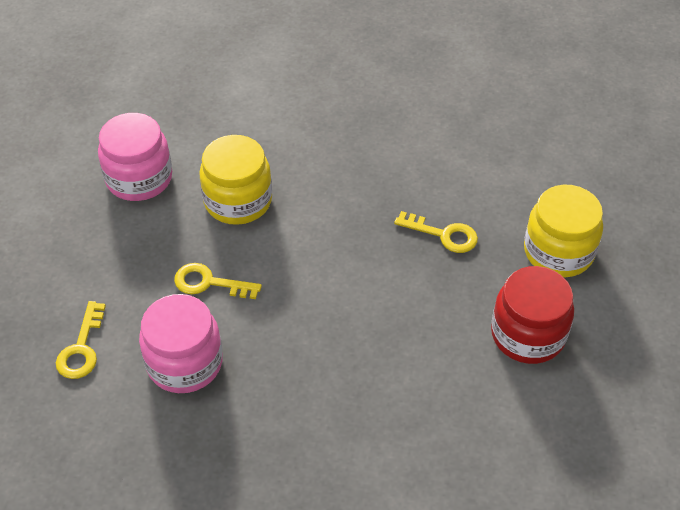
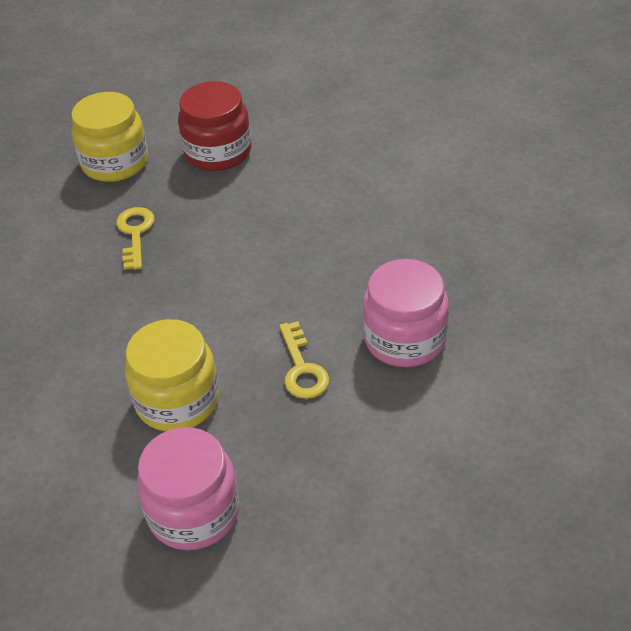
camera: 115 degrees left, 5 degrees down
(82, 348) = (451, 425): yellow key -> none

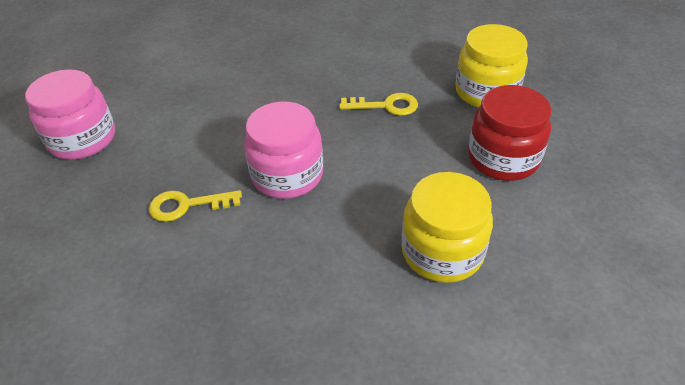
camera: 95 degrees right, 0 degrees up
(177, 400) = (188, 131): yellow jar -> yellow jar (442, 251)
(405, 339) = (190, 287): pink jar -> pink jar (287, 175)

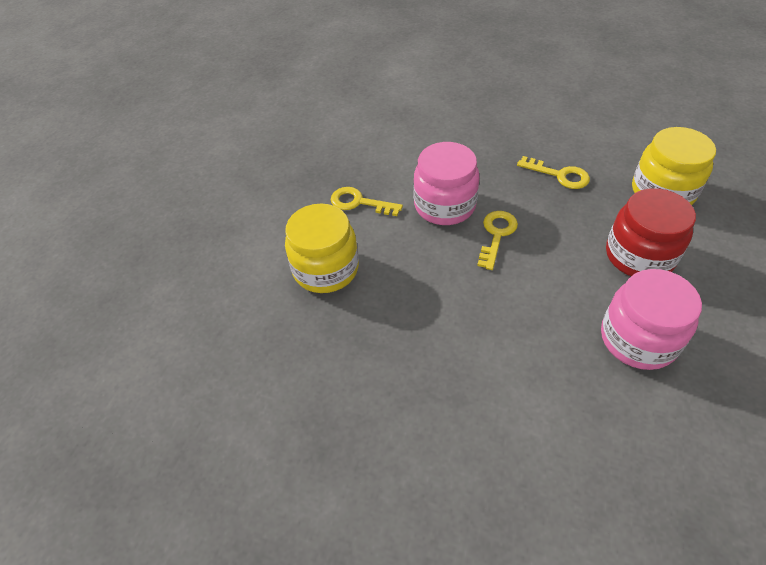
camera: 30 degrees right, 5 degrees up
(82, 139) = (311, 127): pink jar -> pink jar (638, 339)
(359, 187) = (496, 235): none -> yellow key
(442, 251) = (535, 311): yellow jar -> yellow jar (326, 269)

